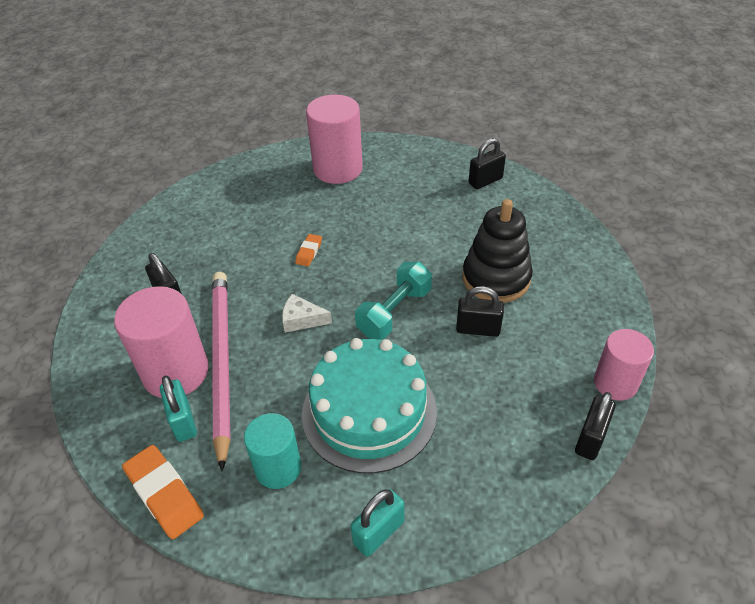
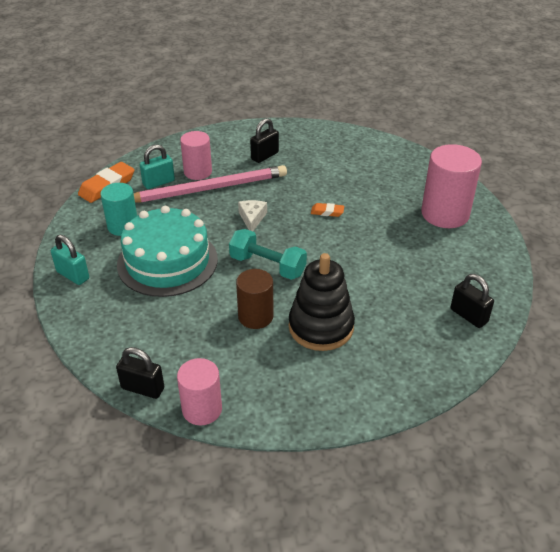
camera: 80 degrees right, 5 degrees down
(176, 372) = (198, 172): pink cylinder -> pink cylinder, size x0.63
(478, 329) = (255, 316): black padlock -> brown cylinder

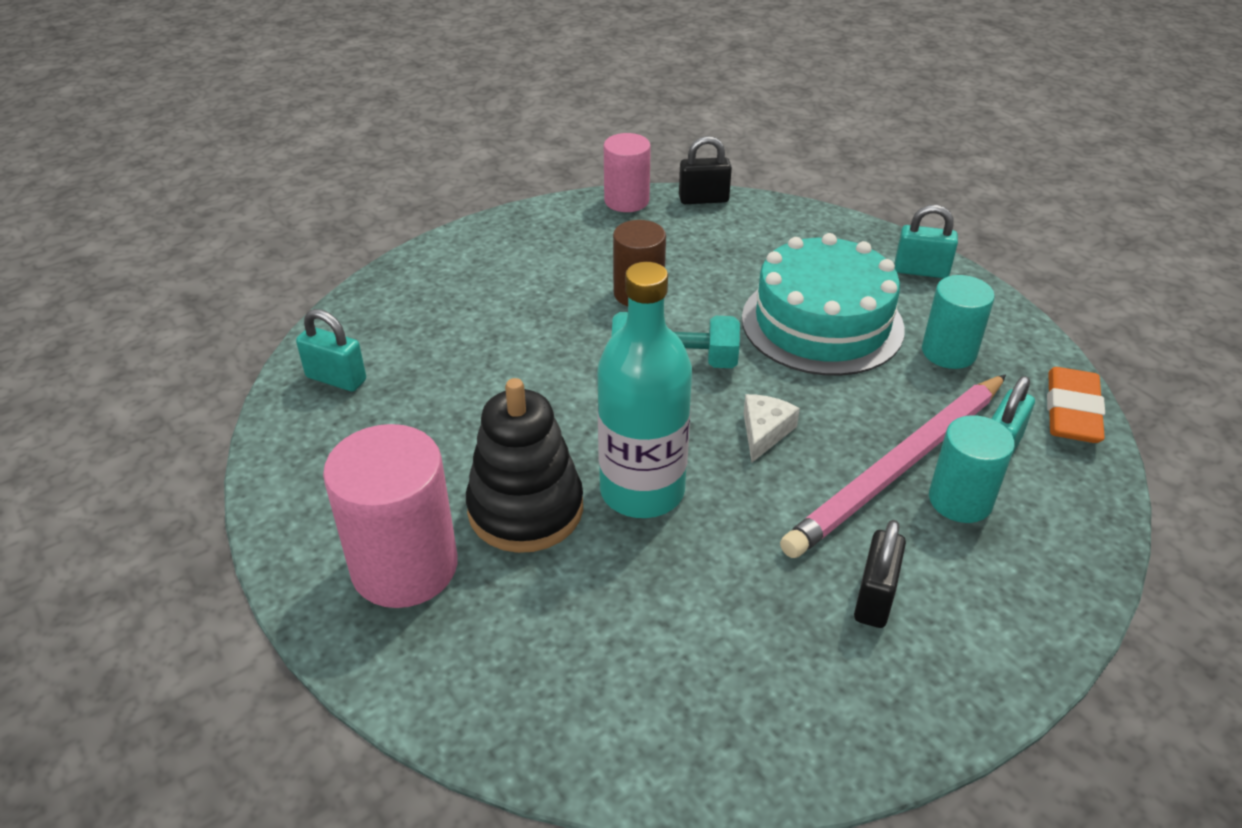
camera: 155 degrees right, 0 degrees up
(198, 172) = (960, 500): pink cylinder -> turquoise cylinder
(252, 218) = (764, 432): white cheese -> white cheese turned 135 degrees counterclockwise
(321, 327) = (544, 306): black stacking toy -> black stacking toy (525, 509)
(327, 212) = (642, 491): orange eraser -> turquoise bottle
(468, 316) = (336, 379): black padlock -> turquoise padlock

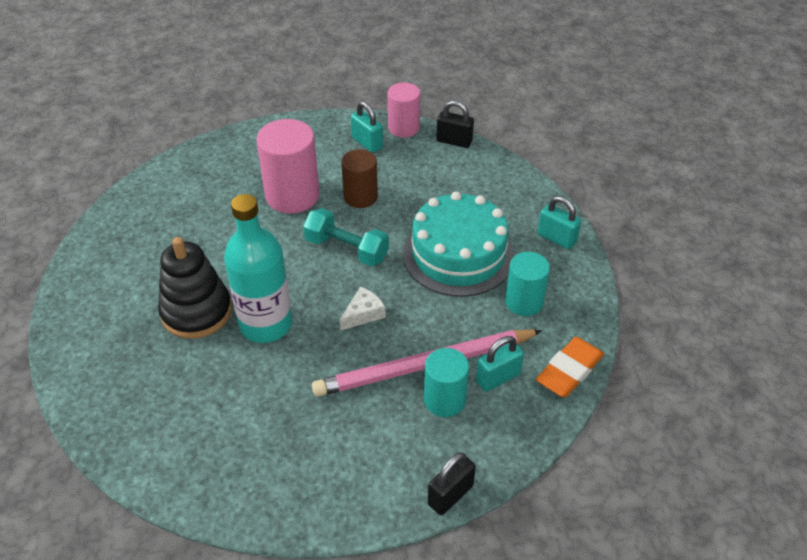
camera: 25 degrees right, 5 degrees up
(336, 379) = (154, 197): turquoise padlock -> turquoise padlock (367, 143)
(404, 567) = (114, 321): pink cylinder -> pink cylinder (292, 196)
(874, 598) = (343, 437): black padlock -> black padlock (450, 495)

